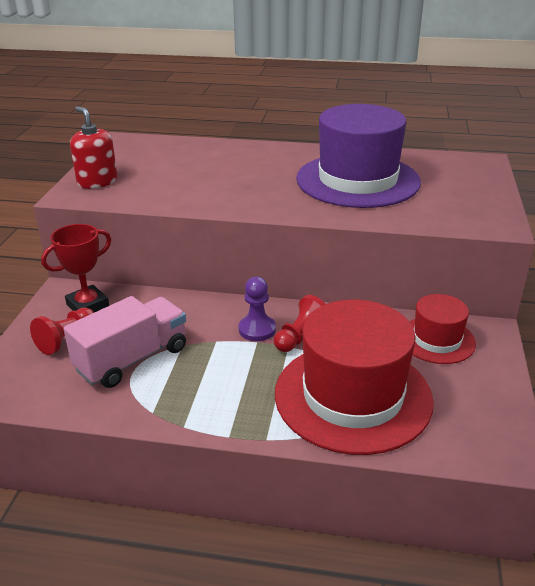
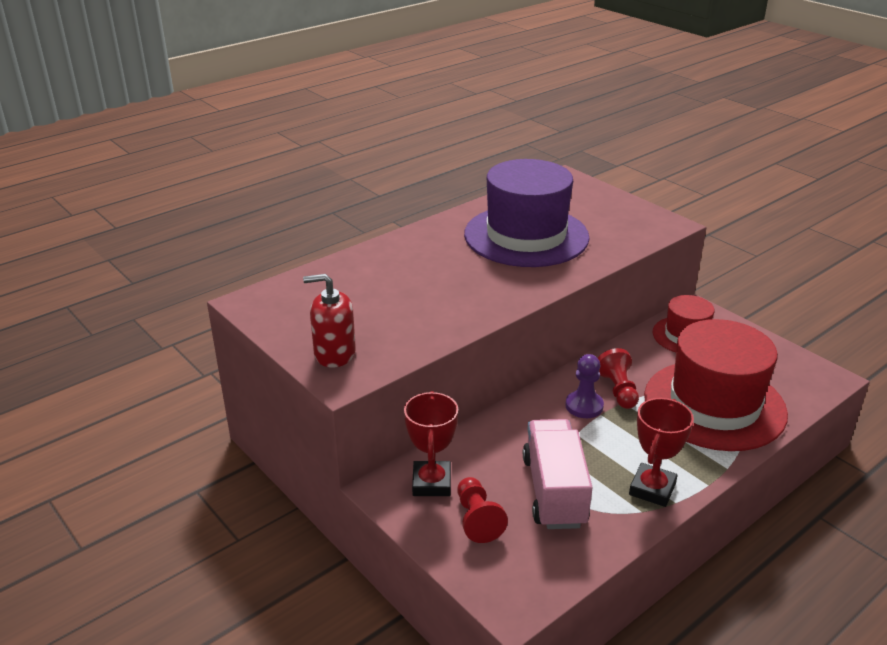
camera: 50 degrees left, 0 degrees up
(187, 406) = (652, 489): none -> red trophy

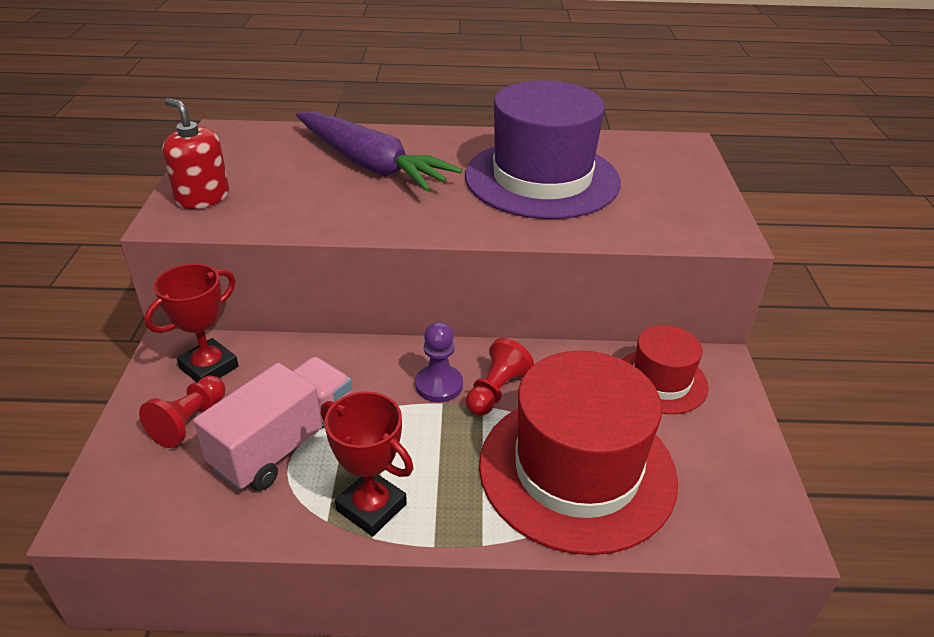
camera: 40 degrees right, 5 degrees up
(406, 276) = (370, 165): none -> purple carrot
(652, 489) = (371, 507): red trophy -> red trophy turned 60 degrees clockwise

